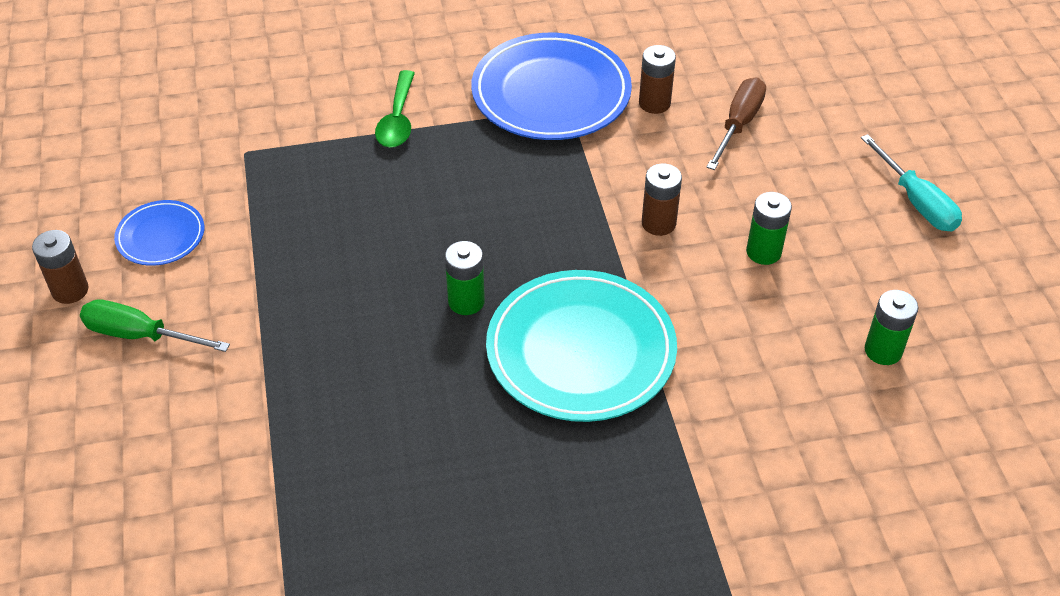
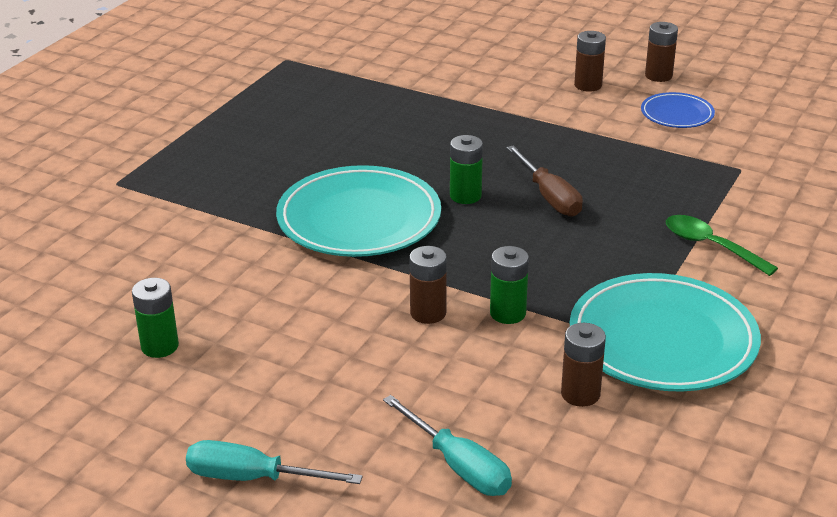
camera: 130 degrees right, 15 degrees down
(140, 335) = (588, 85): green screwdriver -> brown battery
(551, 93) = (662, 340): blue plate -> turquoise plate
(738, 124) = (490, 430): brown screwdriver -> brown screwdriver (549, 197)
(763, 252) = (327, 348): green battery -> green battery (508, 313)
(785, 120) = (458, 466): none -> turquoise screwdriver

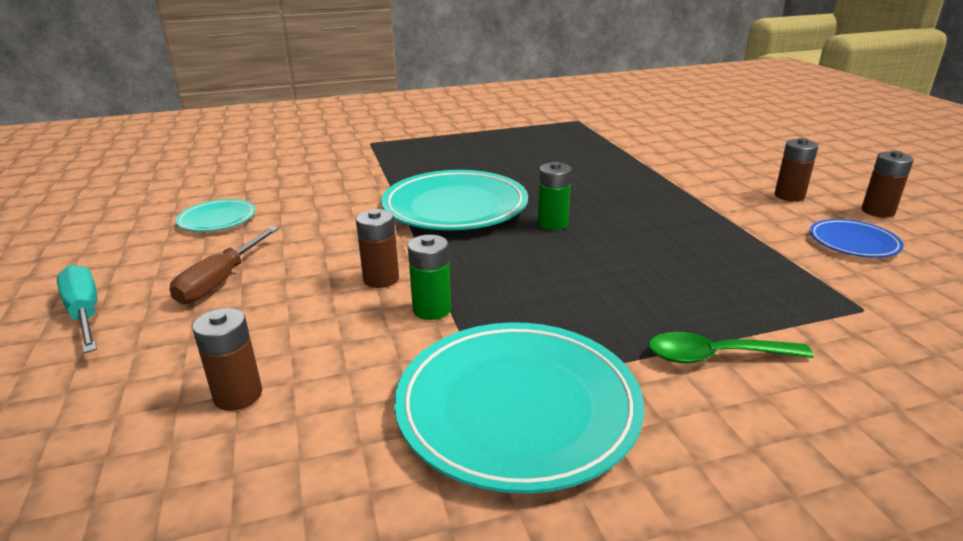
camera: 45 degrees right, 5 degrees down
(160, 346) = (217, 219): green battery -> turquoise plate
(458, 466) = (176, 393): turquoise screwdriver -> none
(549, 197) = (619, 250): brown screwdriver -> brown screwdriver (221, 281)
(580, 394) = (361, 404): brown battery -> brown battery (238, 395)
(711, 246) = (716, 356): green spoon -> green spoon turned 90 degrees counterclockwise

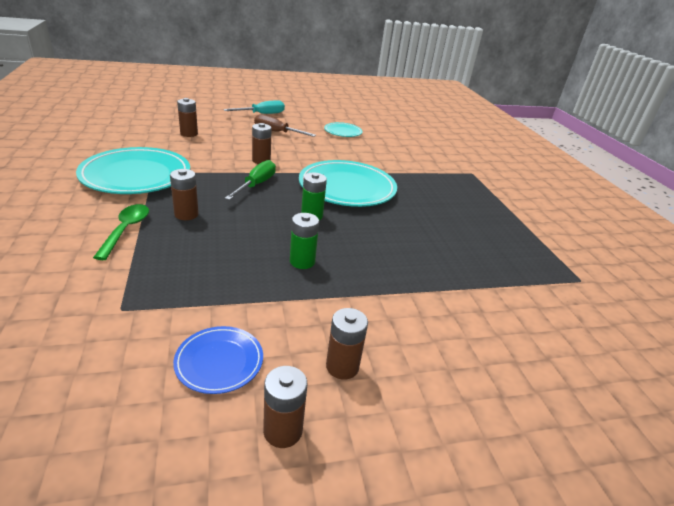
camera: 90 degrees right, 5 degrees up
(432, 309) = (225, 168): green battery -> green battery (302, 261)
(483, 271) = (256, 185): none -> green screwdriver
(624, 313) = (186, 214): none -> brown battery

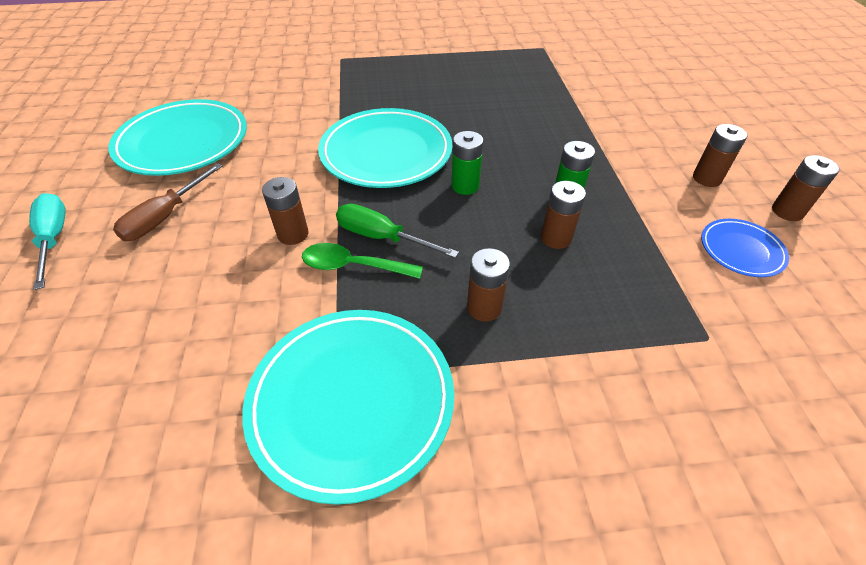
camera: 80 degrees left, 15 degrees up
(126, 230) = (543, 373): green spoon -> green spoon (353, 266)
(189, 134) = (142, 348): brown battery -> brown battery (556, 238)
(343, 132) = (183, 142): turquoise plate -> turquoise plate, size x2.00

